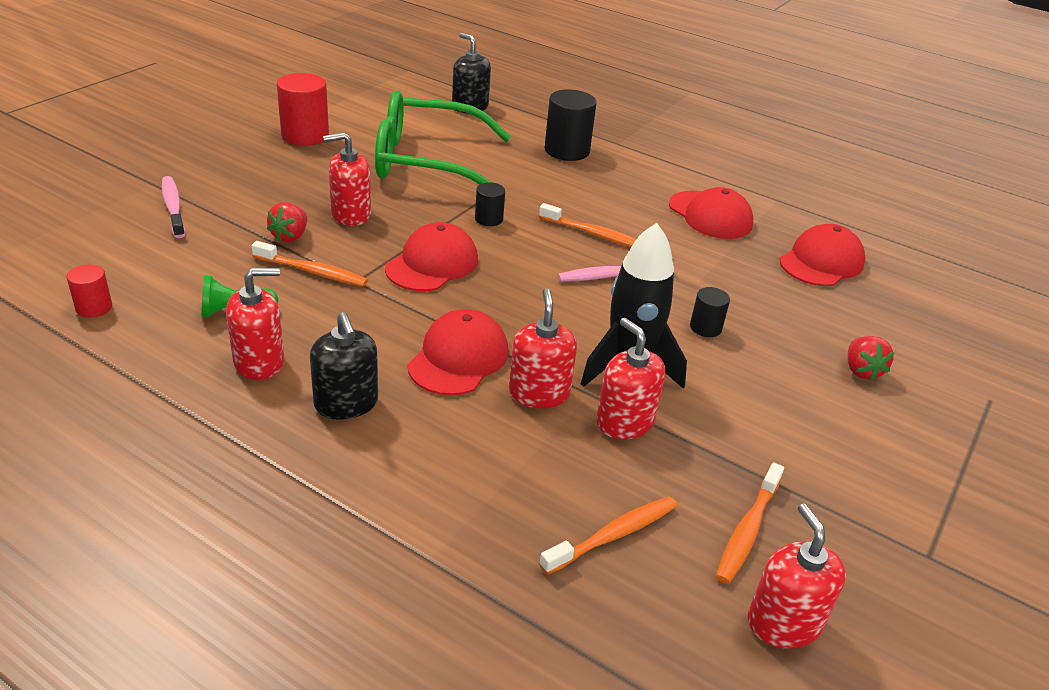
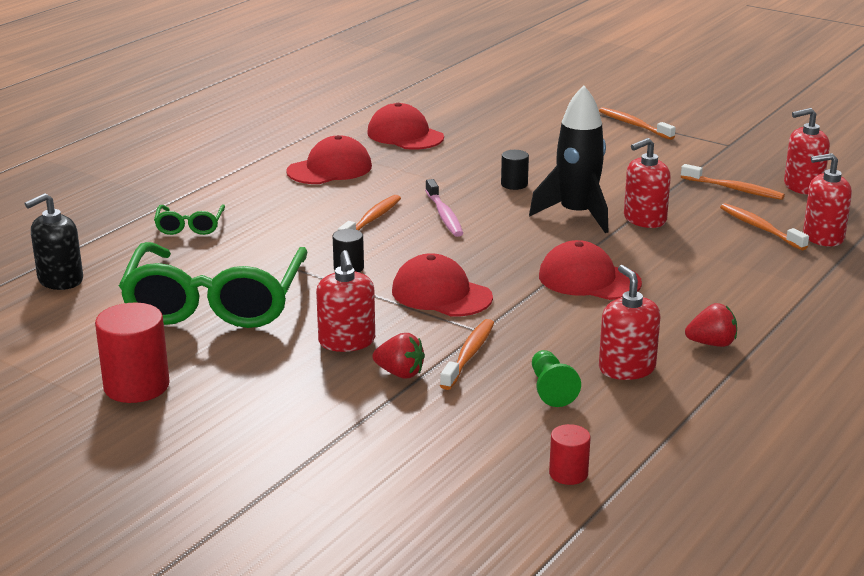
camera: 85 degrees left, 10 degrees down
(173, 207) = (341, 458): pink toothbrush -> none
(346, 403) = (667, 324): black soap dispenser -> none
(539, 393) = (623, 248): red soap dispenser -> red soap dispenser (823, 237)
(567, 150) = (190, 226): black cylinder -> green glasses
(861, 370) = (553, 139): red strawberry -> red strawberry (711, 343)
(957, 455) = (634, 125): none -> orange toothbrush

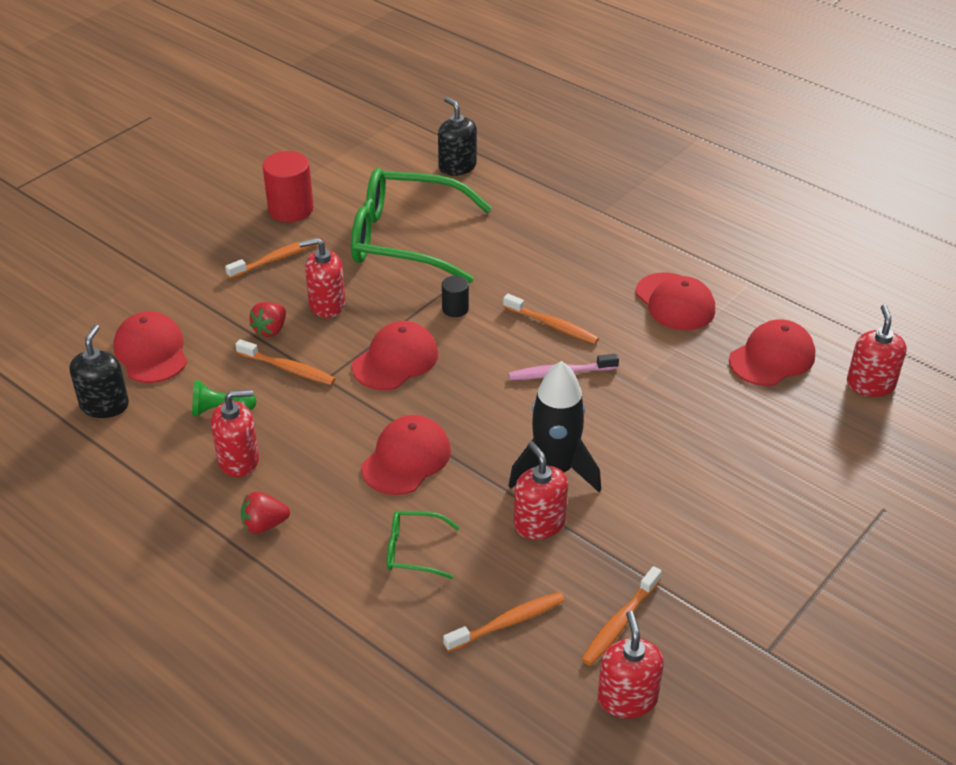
camera: 95 degrees right, 15 degrees up
(190, 226) = (547, 222): green glasses -> green glasses (413, 550)
(457, 454) = (151, 352): none -> red cap
(514, 184) = (636, 430): black cylinder -> none
(568, 473) = (104, 405): red cylinder -> black soap dispenser
(634, 125) = (829, 562): orange toothbrush -> orange toothbrush (276, 259)
(711, 343) = (264, 525): red strawberry -> red strawberry turned 75 degrees clockwise
(823, 237) = (478, 678): red soap dispenser -> red soap dispenser (870, 384)

